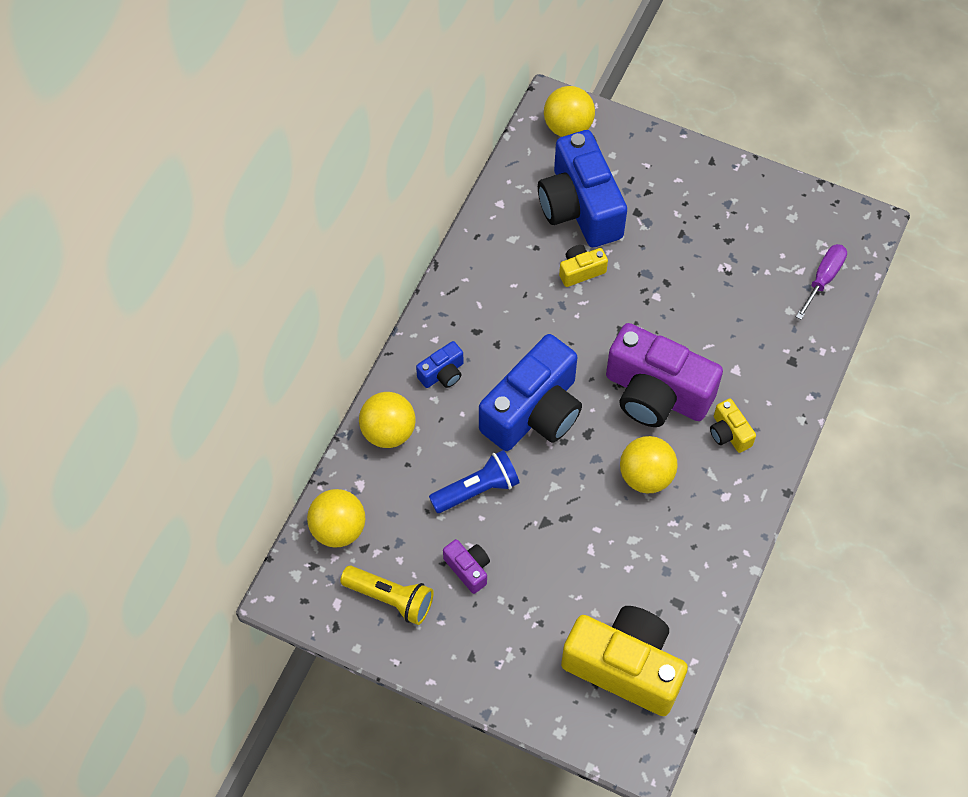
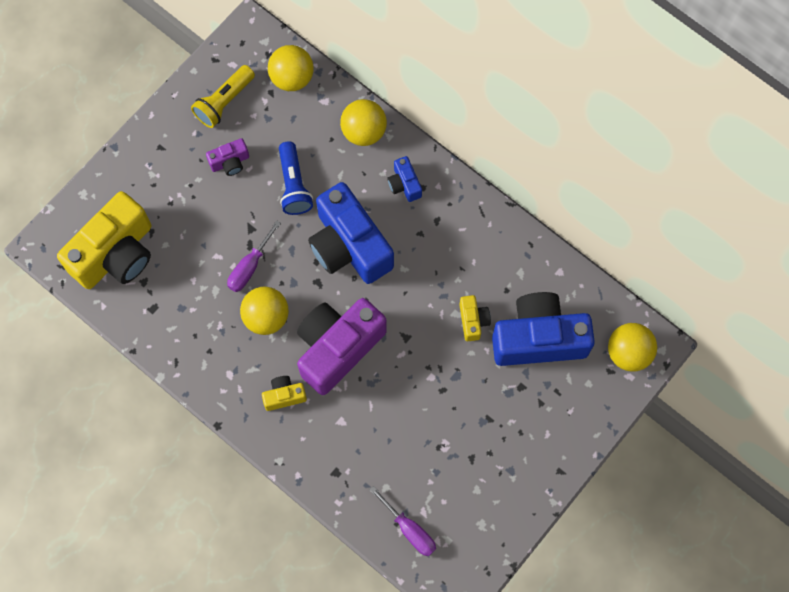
camera: 105 degrees right, 10 degrees up
(592, 510) = (249, 267): none -> purple screwdriver

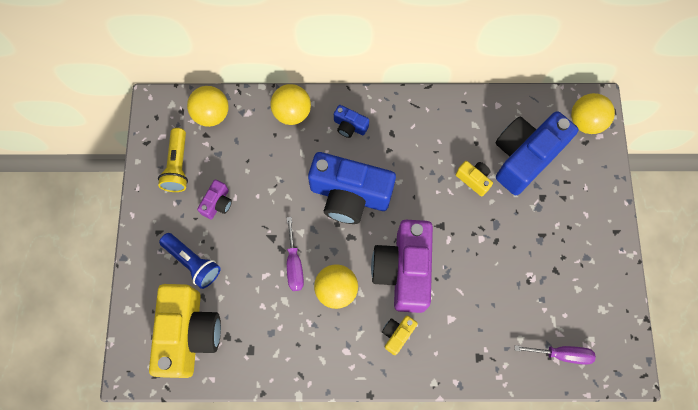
camera: 40 degrees left, 0 degrees up
(294, 185) = (276, 184): blue flashlight -> blue flashlight (193, 262)

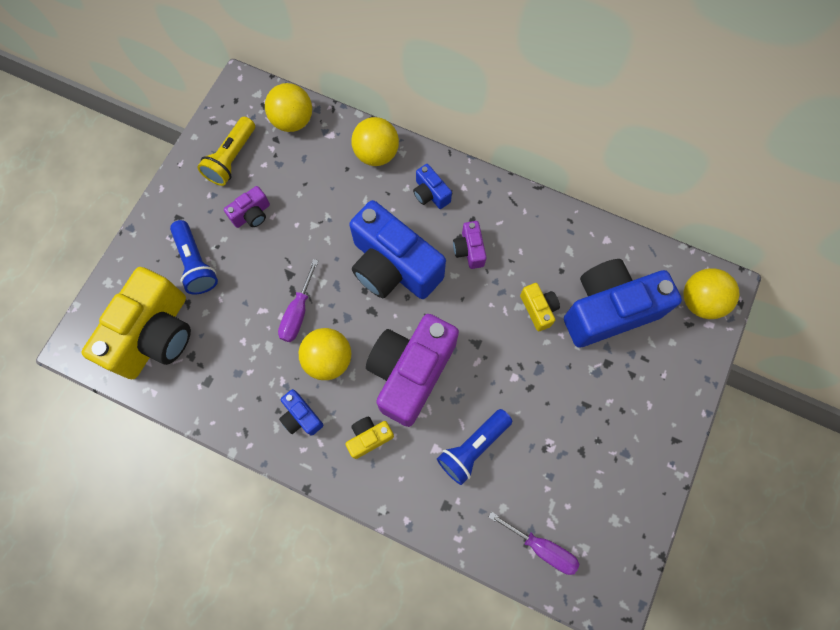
camera: 25 degrees right, 0 degrees up
(338, 343) = (301, 416): none -> blue camera
(401, 157) = (469, 250): none -> purple camera
(477, 305) = (473, 447): none -> blue flashlight

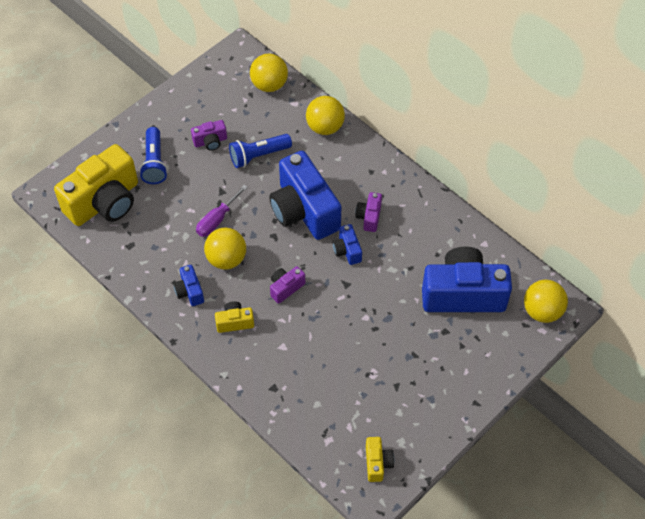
camera: 20 degrees right, 15 degrees down
(232, 158) = (211, 98): yellow flashlight -> none
(410, 372) = (286, 288): purple camera -> purple camera, size x0.44
(430, 194) = (355, 168): blue camera -> blue camera (347, 250)
(473, 447) = (311, 355): blue flashlight -> blue flashlight (258, 156)
(538, 309) = (406, 276): yellow camera -> yellow camera (377, 463)
(542, 548) = (335, 441): purple screwdriver -> none

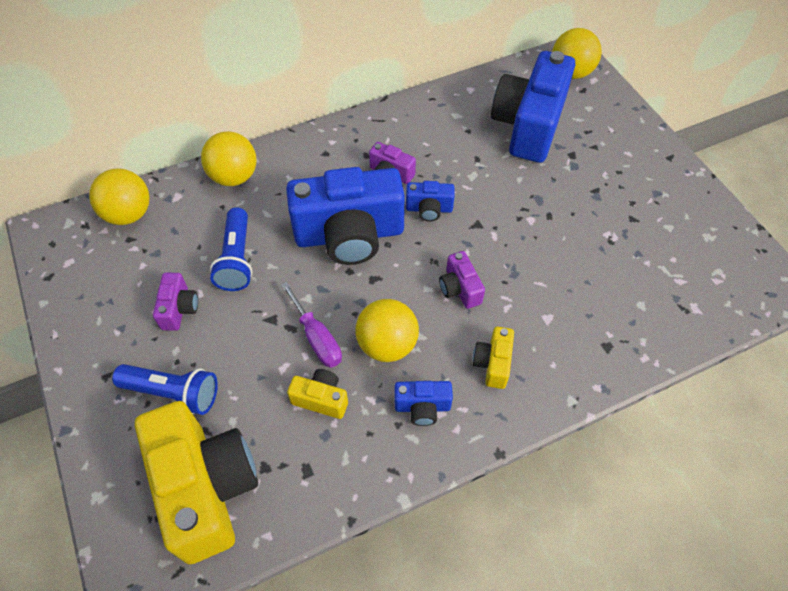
camera: 70 degrees left, 0 degrees up
(377, 463) = (734, 267): yellow camera -> yellow camera (321, 399)

